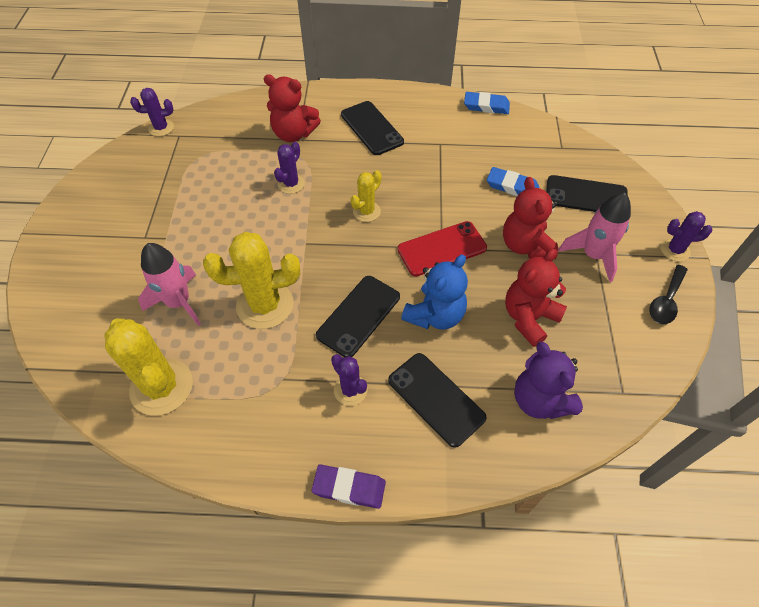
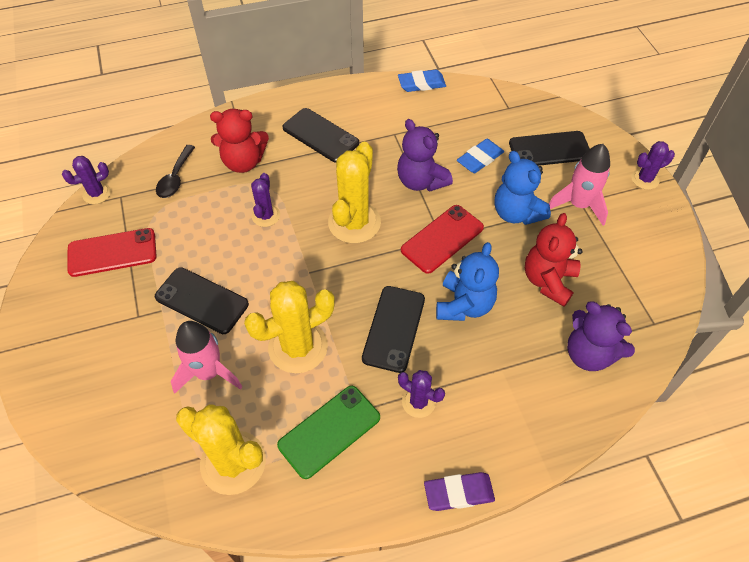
camera: 20 degrees left, 0 degrees up
(150, 179) = (112, 253): none -> red phone
(257, 389) = (329, 431): none -> green phone
(366, 211) = (354, 222): yellow cactus -> yellow cactus, size x1.84
(436, 399) = (499, 383): black phone -> black phone (202, 300)
(445, 191) = (421, 181): none -> purple teddy bear
(512, 186) = (480, 159): blue eraser -> blue eraser turned 45 degrees counterclockwise
(525, 245) = (516, 213): red teddy bear -> blue teddy bear
(666, 301) = (656, 229): black spoon -> black spoon (175, 178)

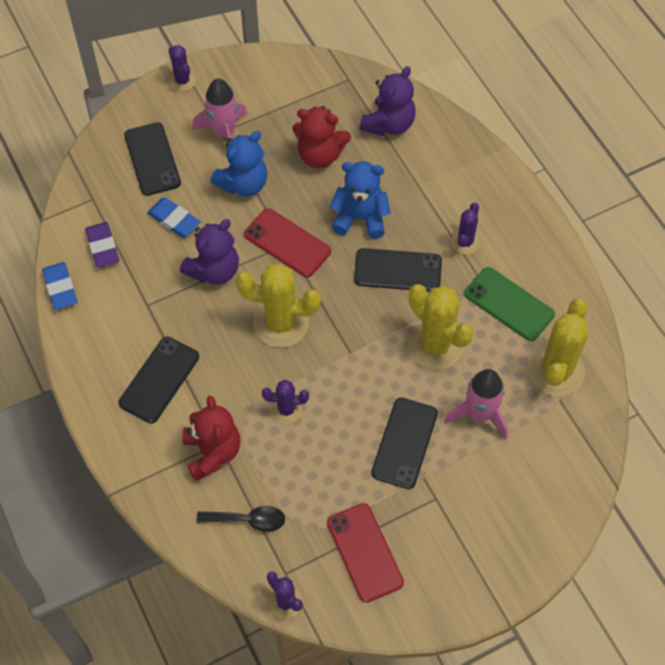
camera: 100 degrees left, 5 degrees up
(458, 493) = (534, 206): purple eraser -> purple eraser (103, 247)

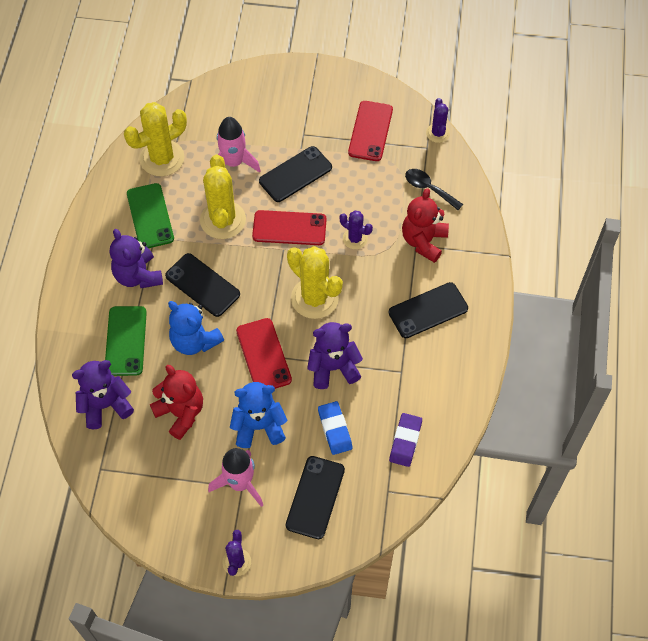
camera: 145 degrees left, 0 degrees up
(60, 288) = (458, 426): blue eraser -> none
(362, 378) = (289, 228): none -> red phone
(421, 181) = (125, 341): none -> green phone
(465, 242) = (138, 276): purple cactus -> purple teddy bear

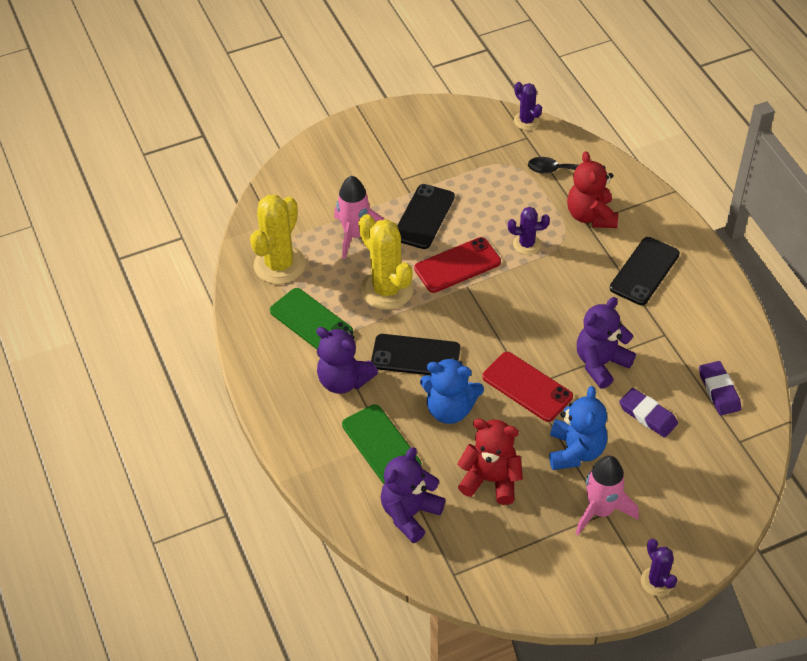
camera: 30 degrees left, 10 degrees down
(259, 426) = (575, 451): blue teddy bear -> blue teddy bear turned 135 degrees clockwise
(314, 298) = (533, 313): yellow cactus -> none
(315, 497) = (680, 483): black phone -> none
(334, 429) = (647, 415): blue eraser -> purple eraser
(370, 131) = (463, 147): red phone -> none

